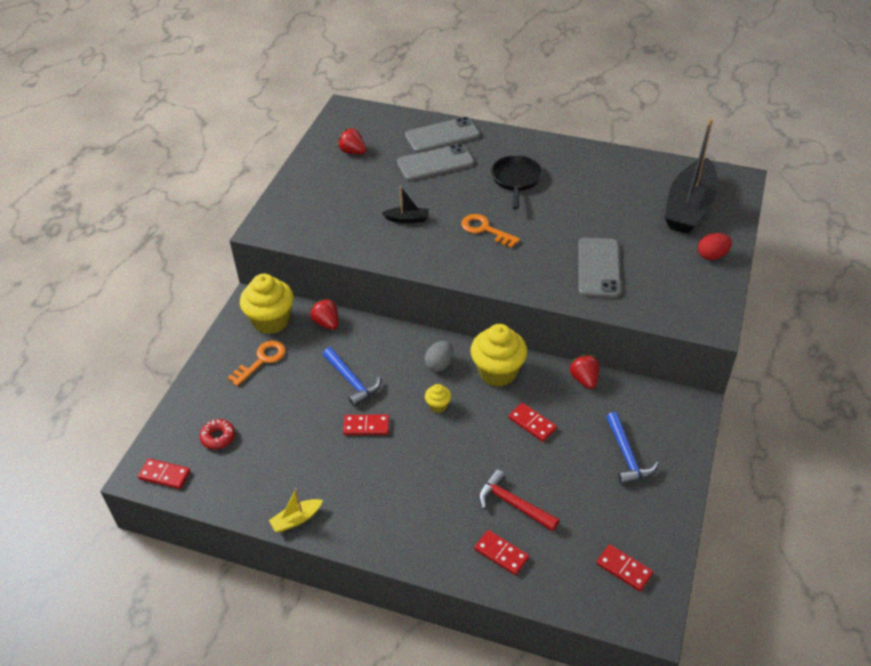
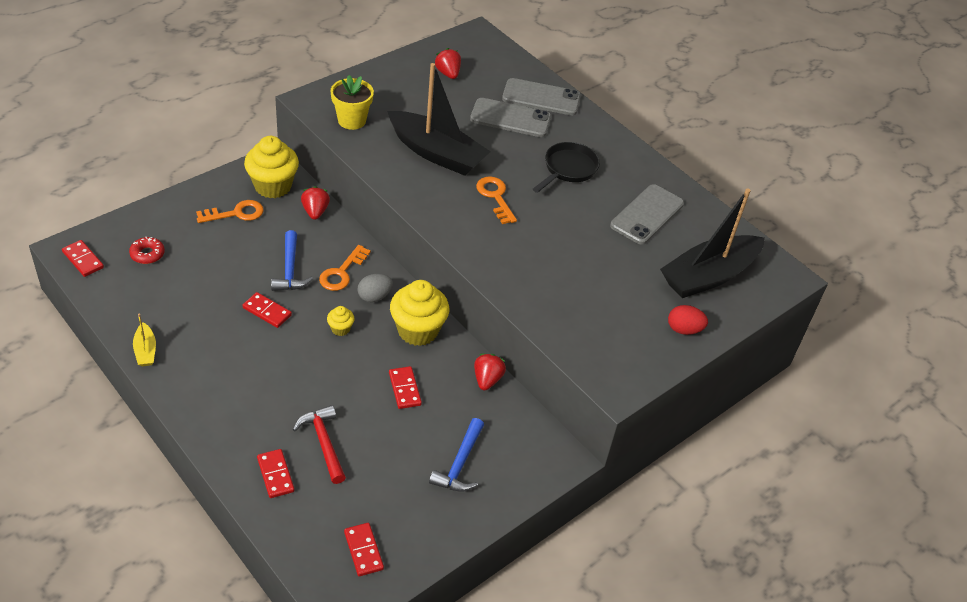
camera: 25 degrees right, 0 degrees up
(296, 519) = (145, 350): yellow boat -> yellow boat turned 105 degrees counterclockwise
(314, 227) = (352, 120): none -> yellow flower pot
(395, 360) = (342, 272): none -> orange key
(407, 219) = (437, 153): black boat -> black boat, size x2.36
(598, 268) = (563, 283): grey phone -> grey phone (647, 215)

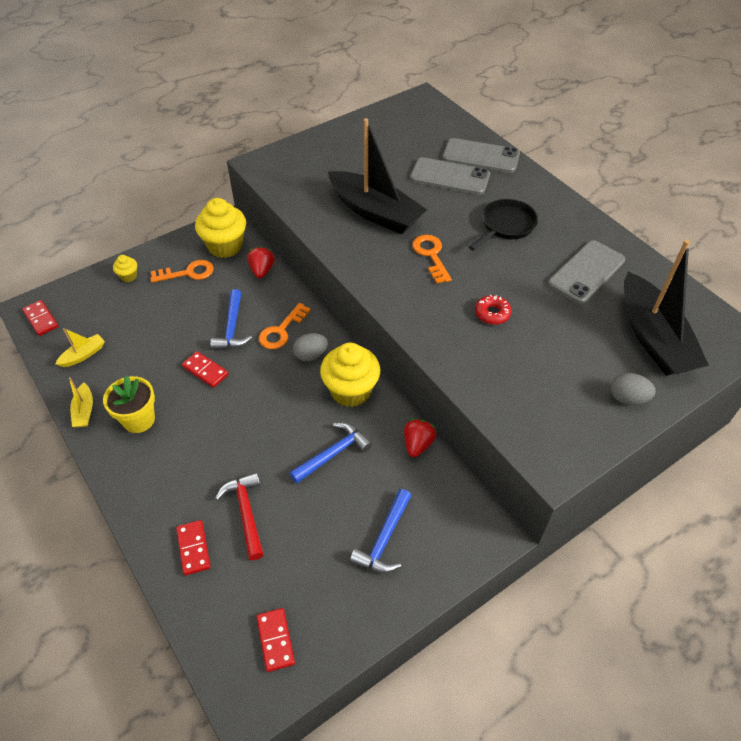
camera: 10 degrees right, 5 degrees up
(135, 296) = (83, 355): none -> yellow boat
(147, 254) = (101, 313): red donut -> red donut (492, 313)
(340, 329) = (274, 389): yellow cupcake -> yellow cupcake (128, 276)
(352, 120) = (296, 182): yellow flower pot -> yellow flower pot (139, 419)
(404, 389) = (333, 454): red domino -> blue hammer
(448, 73) = (391, 135): red strawberry -> none
(684, 329) = (627, 398): red egg -> grey egg
(709, 276) = (653, 338): black boat -> black boat turned 75 degrees counterclockwise

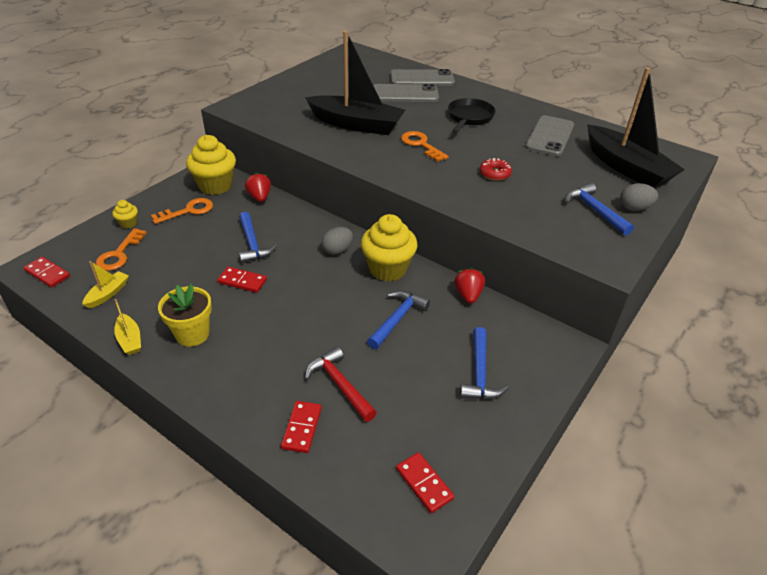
camera: 20 degrees left, 10 degrees down
(193, 548) = (302, 428): red domino -> red domino turned 45 degrees clockwise
(281, 331) = (300, 237): orange key -> orange key (119, 254)
(578, 391) = (595, 210): none -> blue hammer

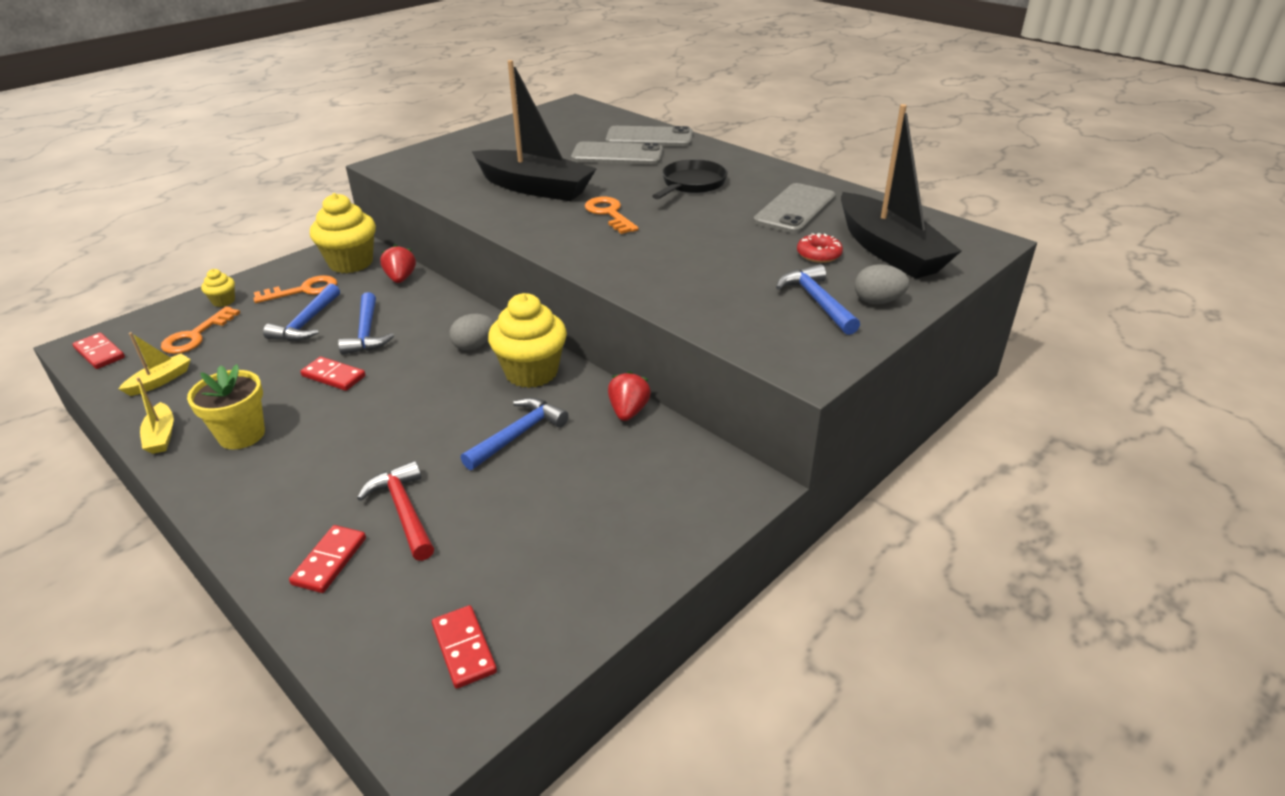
camera: 10 degrees right, 5 degrees down
(479, 373) = (603, 511): blue hammer -> blue hammer (307, 323)
(494, 174) = (694, 251): red donut -> red donut (818, 254)

